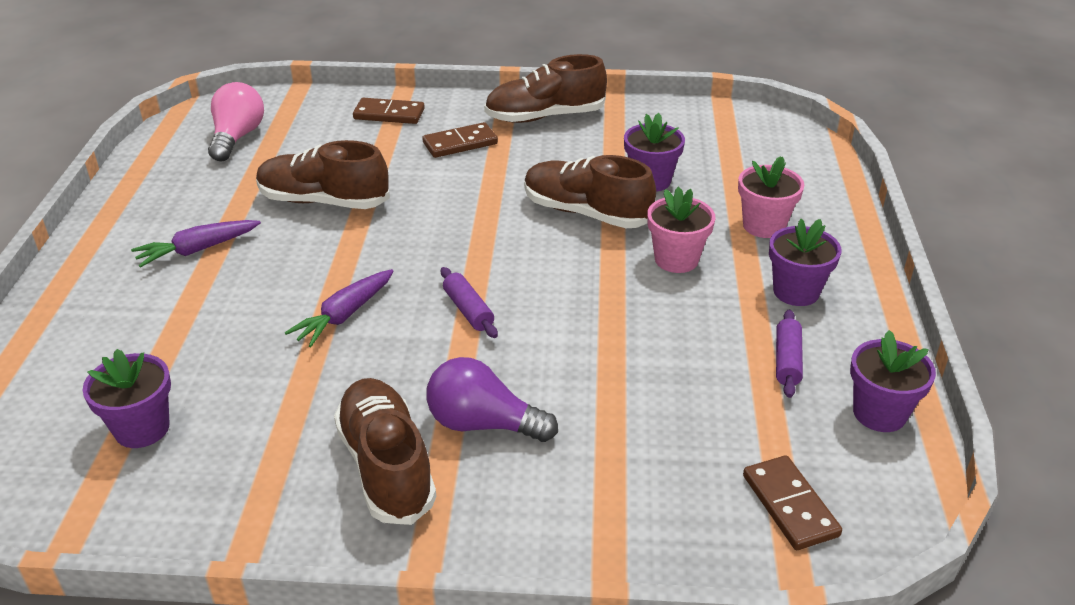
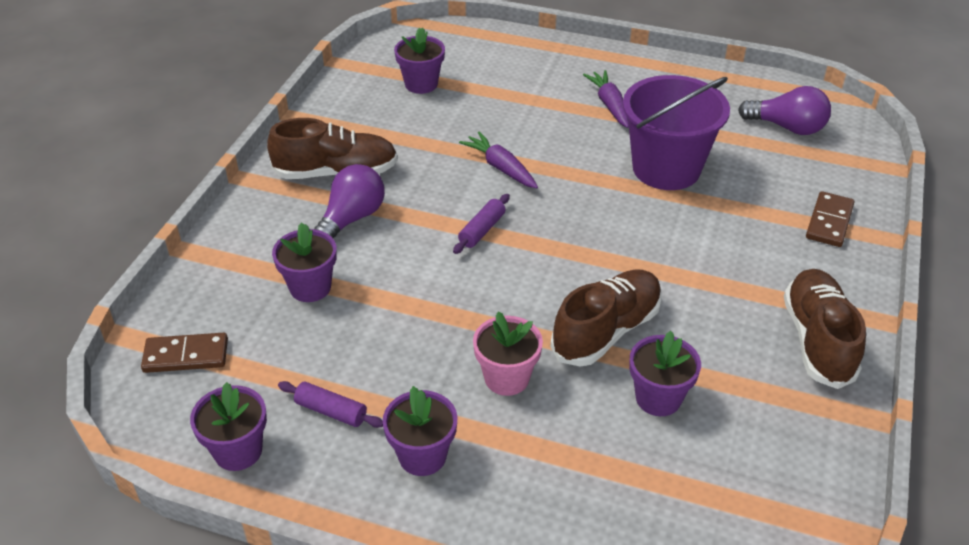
camera: 105 degrees right, 5 degrees up
(237, 137) = (787, 127): pink light bulb -> purple light bulb
(324, 201) = (666, 168): brown shoe -> purple bucket
(460, 143) = (761, 264): brown domino -> none
(468, 310) = (482, 230): purple rolling pin -> purple rolling pin turned 45 degrees counterclockwise
(623, 427) = (310, 287): none -> purple flower pot
(764, 226) = (544, 471): pink flower pot -> none

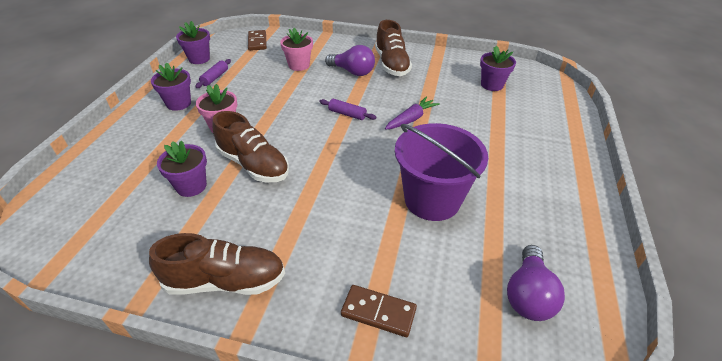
camera: 85 degrees right, 0 degrees up
(310, 287) = (299, 65): purple flower pot -> pink flower pot
(609, 105) = (508, 169): purple carrot -> none

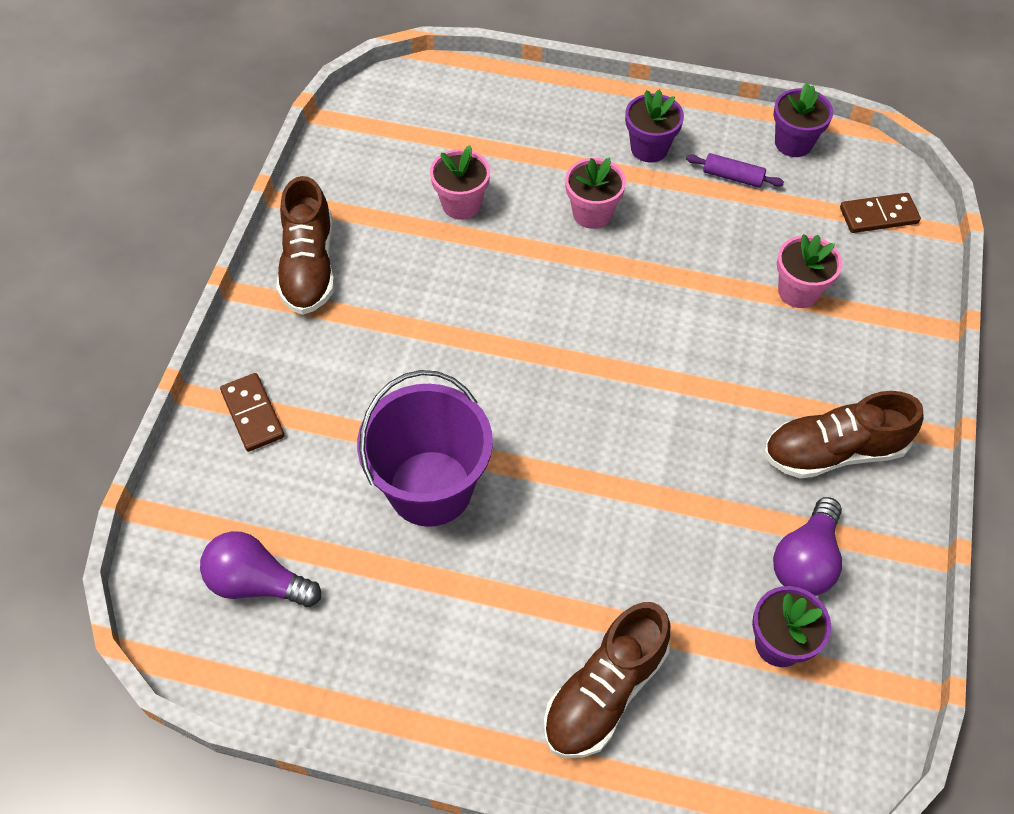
camera: 90 degrees right, 15 degrees up
(191, 186) = (461, 204): purple flower pot -> pink flower pot
(253, 165) = (505, 263): brown shoe -> brown shoe (604, 692)
(347, 114) = (642, 375): purple rolling pin -> none
(352, 72) = (789, 381): purple light bulb -> purple light bulb (805, 560)
(378, 312) = (252, 414): brown domino -> brown domino turned 45 degrees counterclockwise
(411, 119) = (636, 475): purple carrot -> none

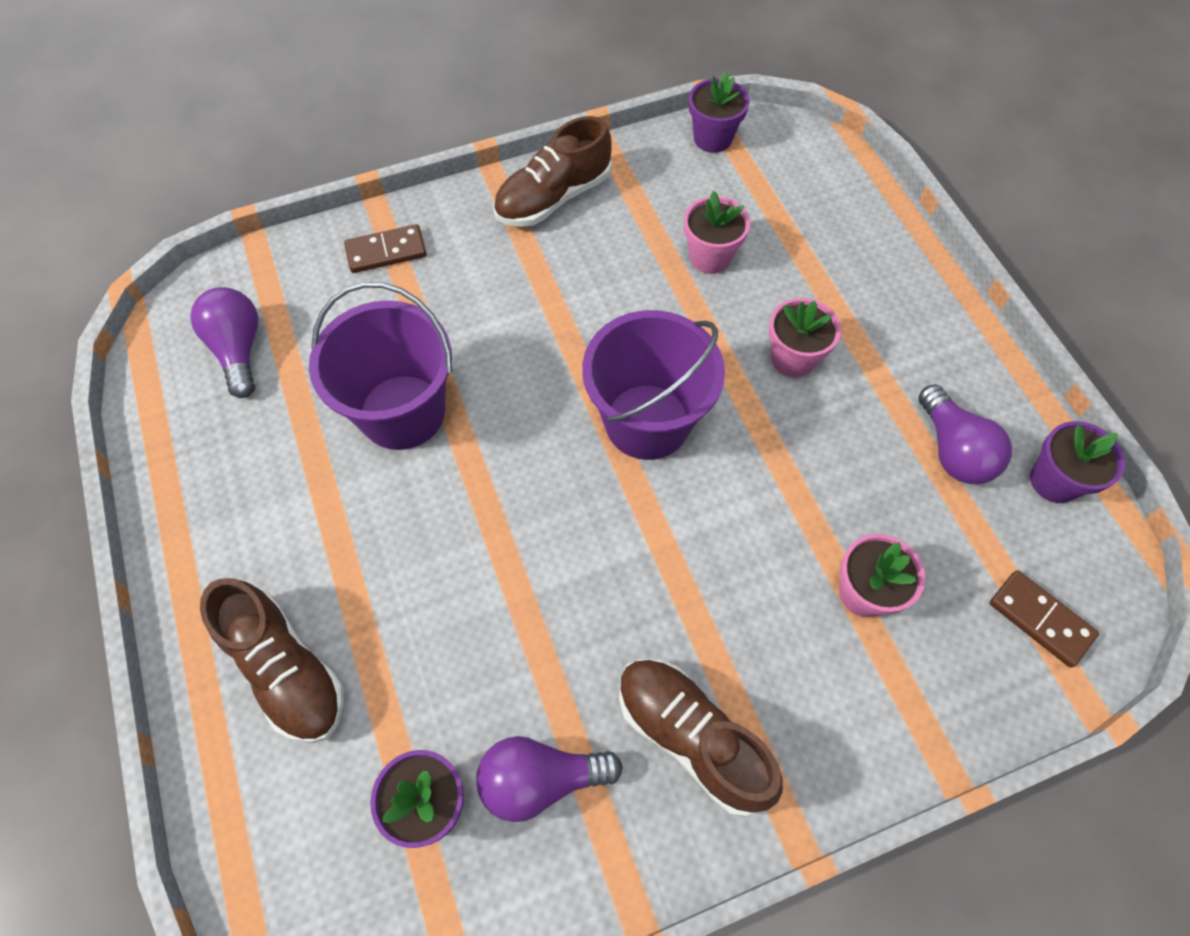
camera: 55 degrees right, 5 degrees up
(252, 414) = (386, 251): brown domino -> brown domino turned 45 degrees clockwise
(573, 331) = (647, 421): none -> purple bucket
(604, 692) = (286, 669): brown shoe -> brown shoe turned 135 degrees counterclockwise
(649, 148) = (916, 359): purple flower pot -> purple flower pot (712, 138)
(732, 177) = (953, 450): purple rolling pin -> purple light bulb

